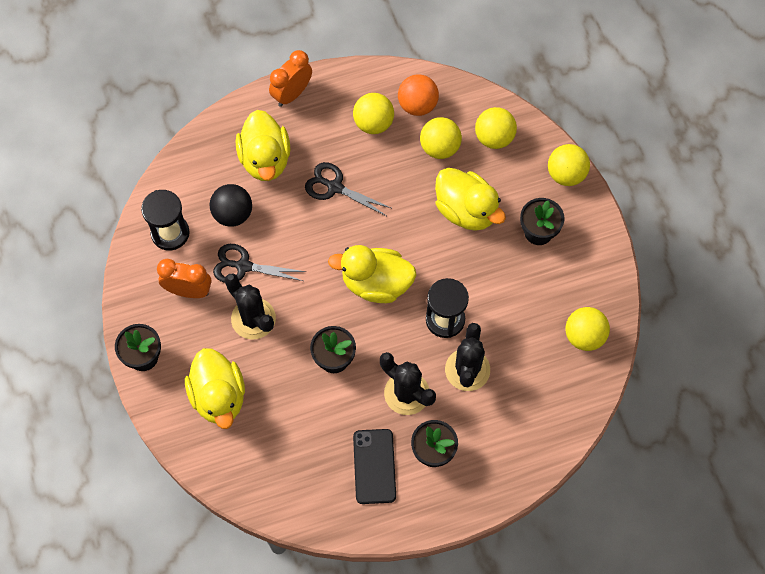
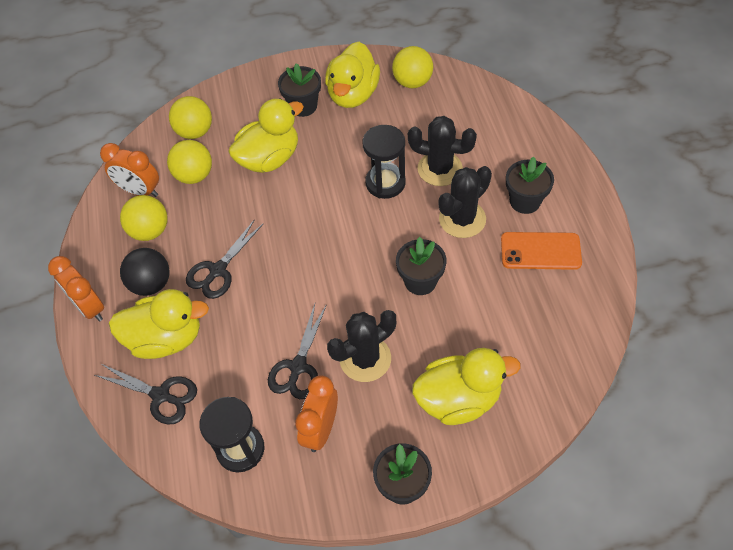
camera: 80 degrees left, 10 degrees down
(213, 166) = (161, 395): none -> black scissors
(233, 214) = (229, 376): black ball -> black ball (151, 284)
(374, 466) = (540, 251): black phone -> orange phone
(376, 283) = (338, 238): yellow duck -> yellow duck (353, 94)
(417, 105) = (140, 191): orange ball -> orange clock
(566, 174) = (247, 82): yellow ball -> none

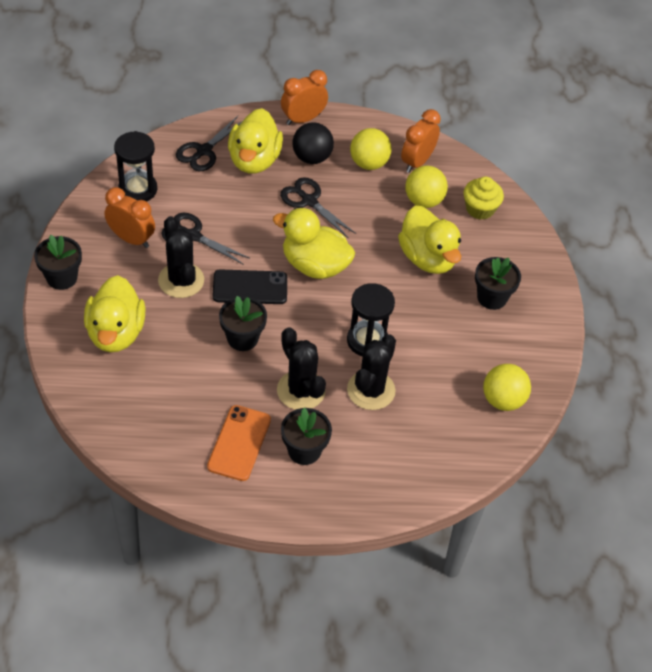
camera: 95 degrees right, 5 degrees down
(195, 132) = (480, 209): yellow ball -> yellow cupcake
(353, 94) = (498, 343): yellow duck -> yellow duck (314, 265)
(353, 292) = (250, 287): none -> black phone

